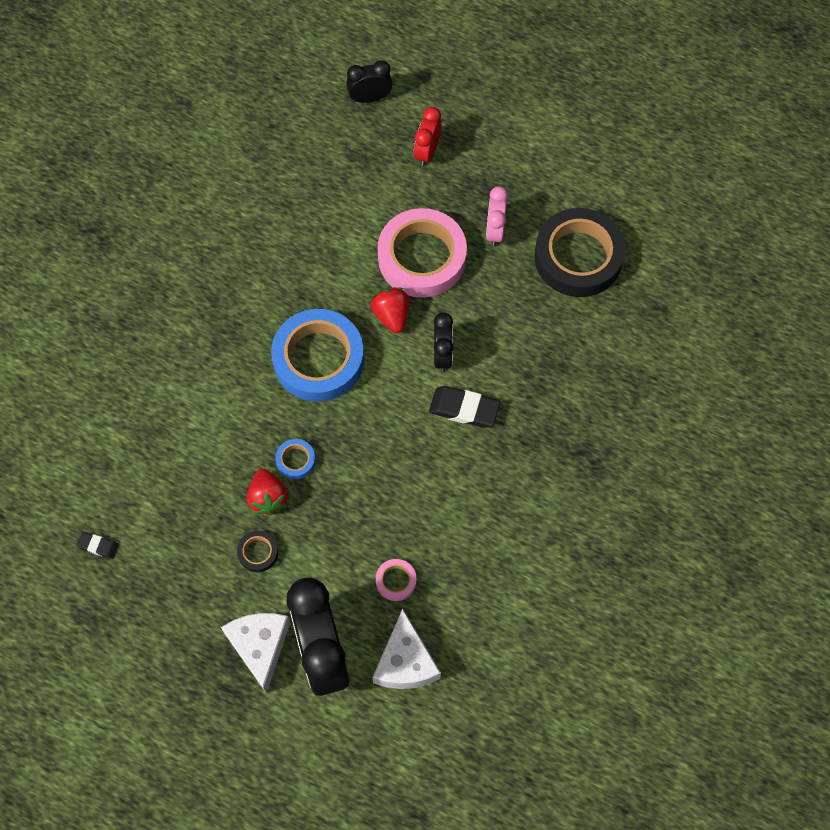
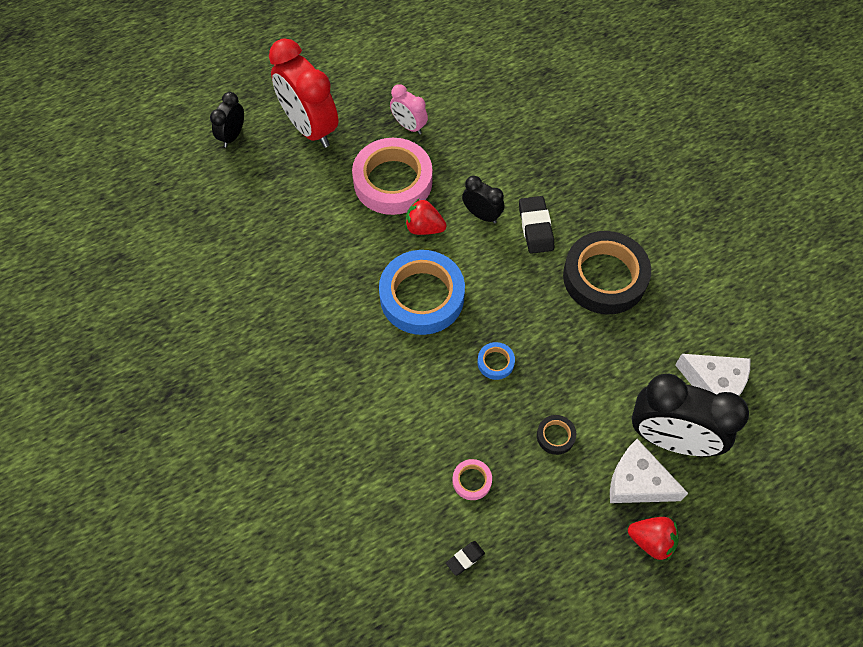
camera: 55 degrees left, 5 degrees down
(268, 498) = (513, 401): red strawberry -> red strawberry (651, 540)
(396, 581) = (644, 352): pink tape -> pink tape (472, 481)
(427, 152) = (310, 128): red clock -> red clock, size x1.99
(464, 409) = (535, 227): black eraser -> black eraser turned 60 degrees counterclockwise
(578, 257) = (470, 92): black tape -> black tape (604, 277)

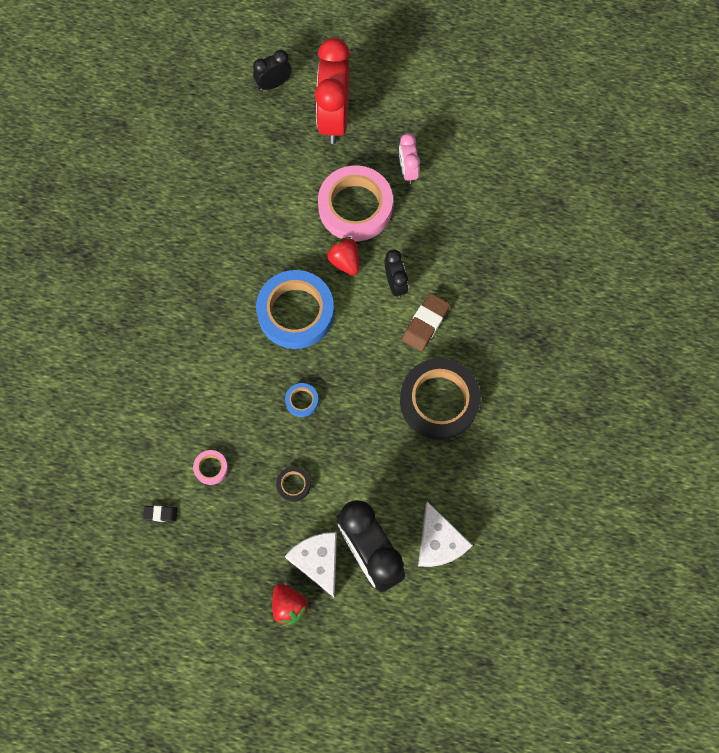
camera: 40 degrees right, 10 degrees up
(535, 227) = (425, 324): black eraser -> brown eraser

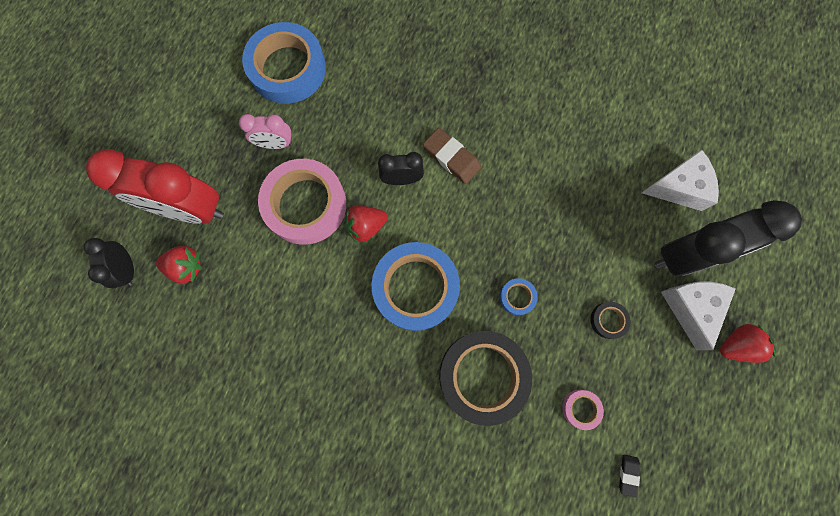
camera: 80 degrees left, 5 degrees up
(283, 127) = (186, 267): none -> red strawberry
(318, 561) = (691, 308): white cheese -> white cheese turned 105 degrees clockwise
(439, 401) = (536, 160): black tape -> black tape (483, 376)
(485, 164) = (287, 68): none -> blue tape

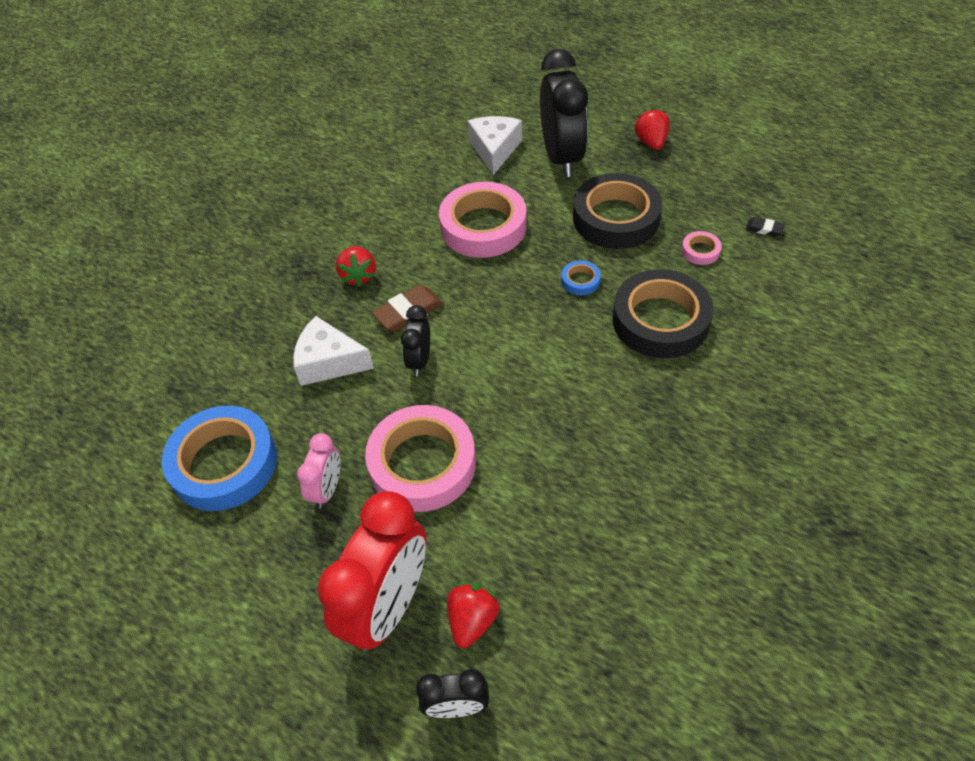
camera: 75 degrees left, 25 degrees down
(366, 226) = (468, 403): red strawberry -> red strawberry (358, 276)
(415, 288) = (553, 365): blue tape -> none
(567, 198) = (483, 226): none -> pink tape
(608, 320) = (616, 218): black tape -> black tape, size x2.37
(691, 308) = (613, 163): white cheese -> white cheese (329, 362)

